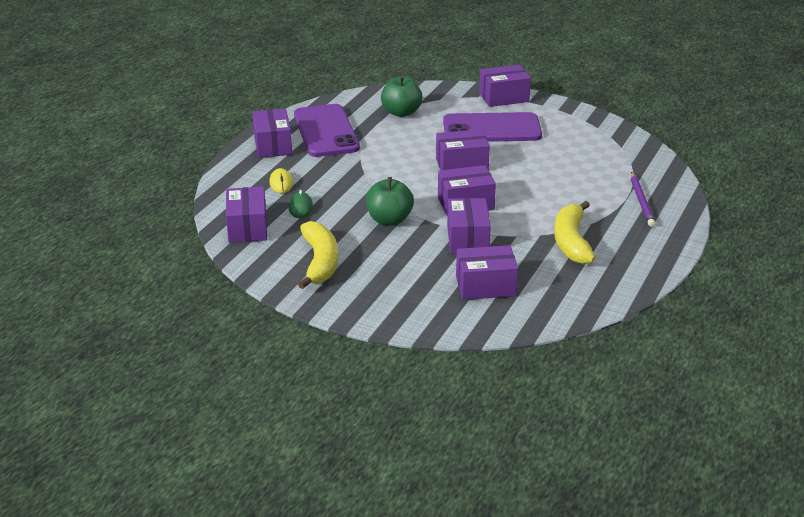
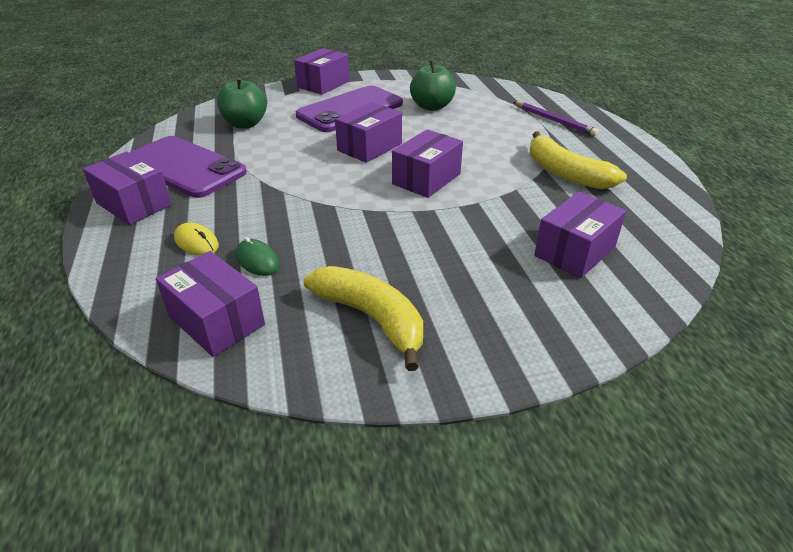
camera: 40 degrees left, 5 degrees up
(389, 220) = (379, 228): green apple -> green apple (431, 106)
(467, 239) = (482, 211): purple box -> none

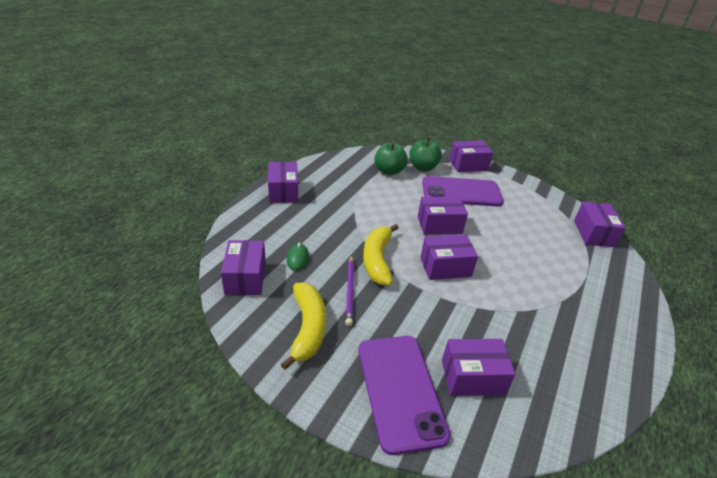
camera: 40 degrees right, 0 degrees up
(184, 167) = (328, 182): purple phone -> purple phone (400, 390)
(196, 242) = (284, 230): yellow mouse -> none
(431, 106) = (519, 218): green apple -> green apple (423, 167)
(503, 91) = (593, 233): none -> purple box
(554, 121) = (601, 279): purple pencil -> purple pencil (350, 291)
(565, 173) = (548, 322): yellow banana -> yellow banana (377, 260)

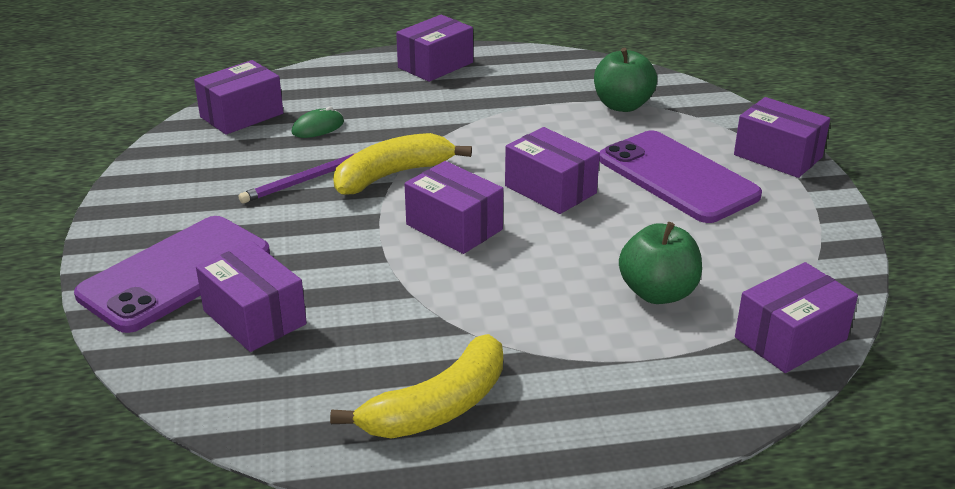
camera: 55 degrees right, 5 degrees down
(308, 328) = (207, 181): yellow banana -> yellow banana (437, 407)
(423, 167) = (687, 125): green apple -> green apple (658, 293)

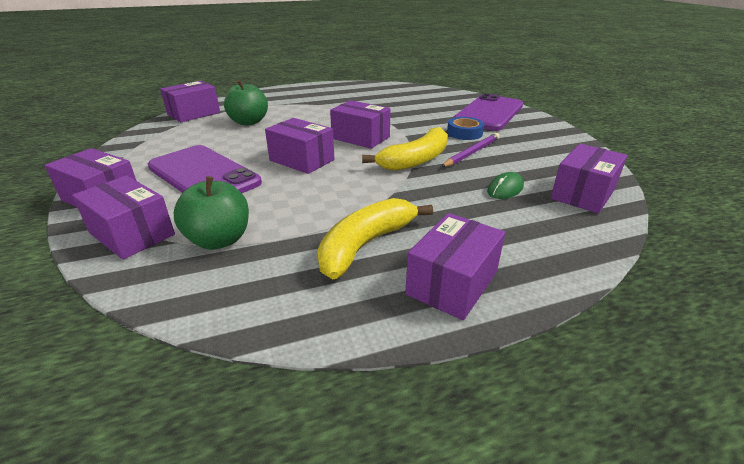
camera: 170 degrees right, 0 degrees up
(254, 317) = (435, 105): purple box -> purple box (132, 234)
(277, 222) = (464, 133): none -> blue tape
(437, 407) = (346, 92): yellow banana -> yellow banana (365, 245)

